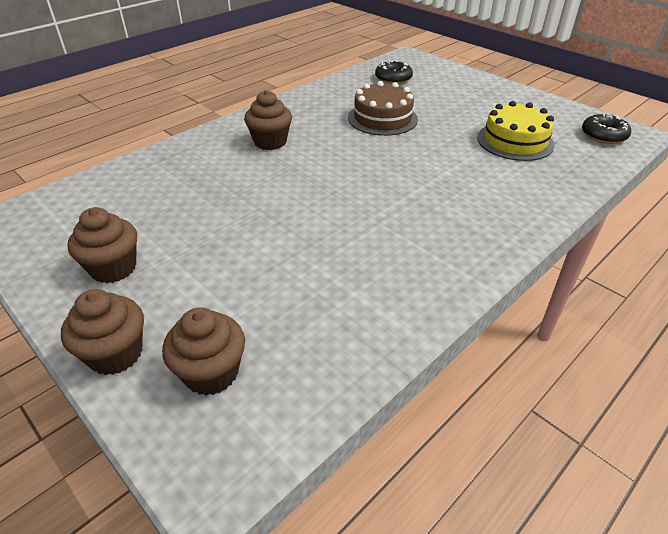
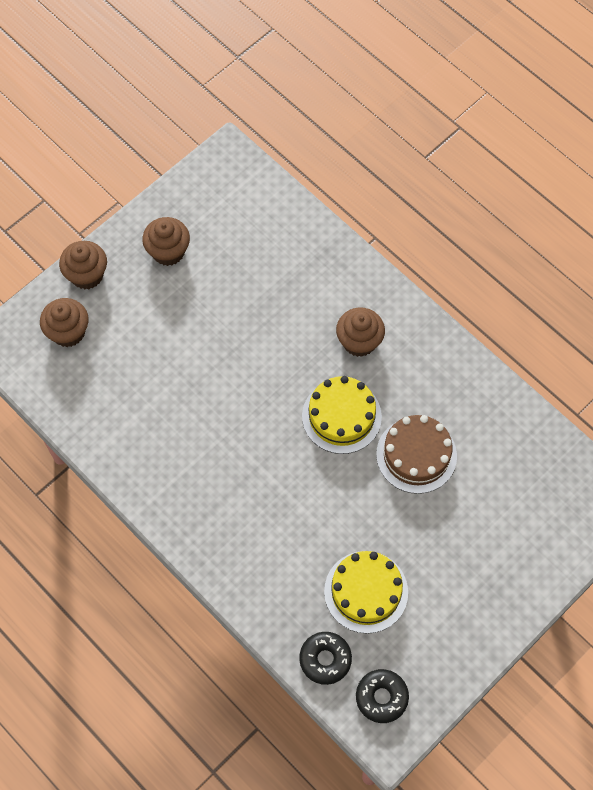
camera: 90 degrees right, 25 degrees up
(348, 151) = (341, 416): none -> yellow cake
(393, 78) = (532, 476): black donut -> black donut (325, 659)

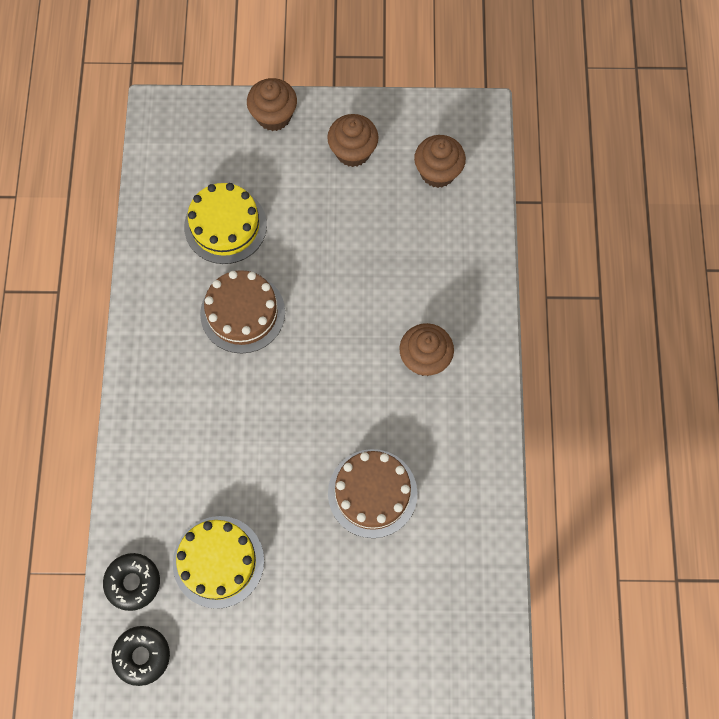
camera: 45 degrees right, 5 degrees up
(68, 332) = (215, 148): brown cupcake -> brown cupcake (437, 172)
(208, 422) = (242, 313): none -> brown cake
(341, 416) = (347, 405): yellow cake -> yellow cake (225, 225)

